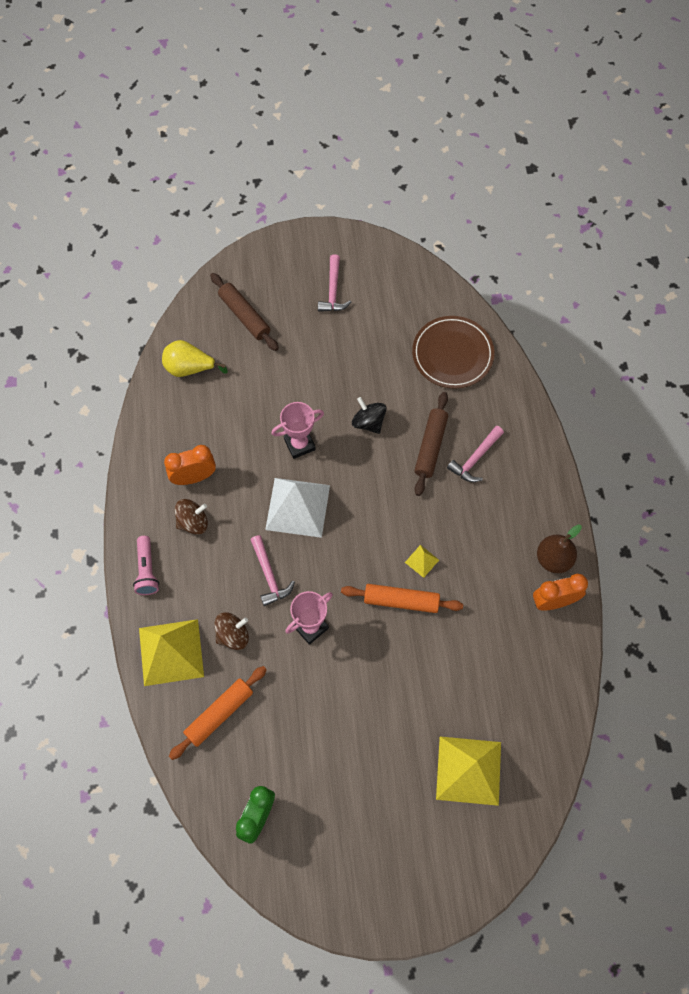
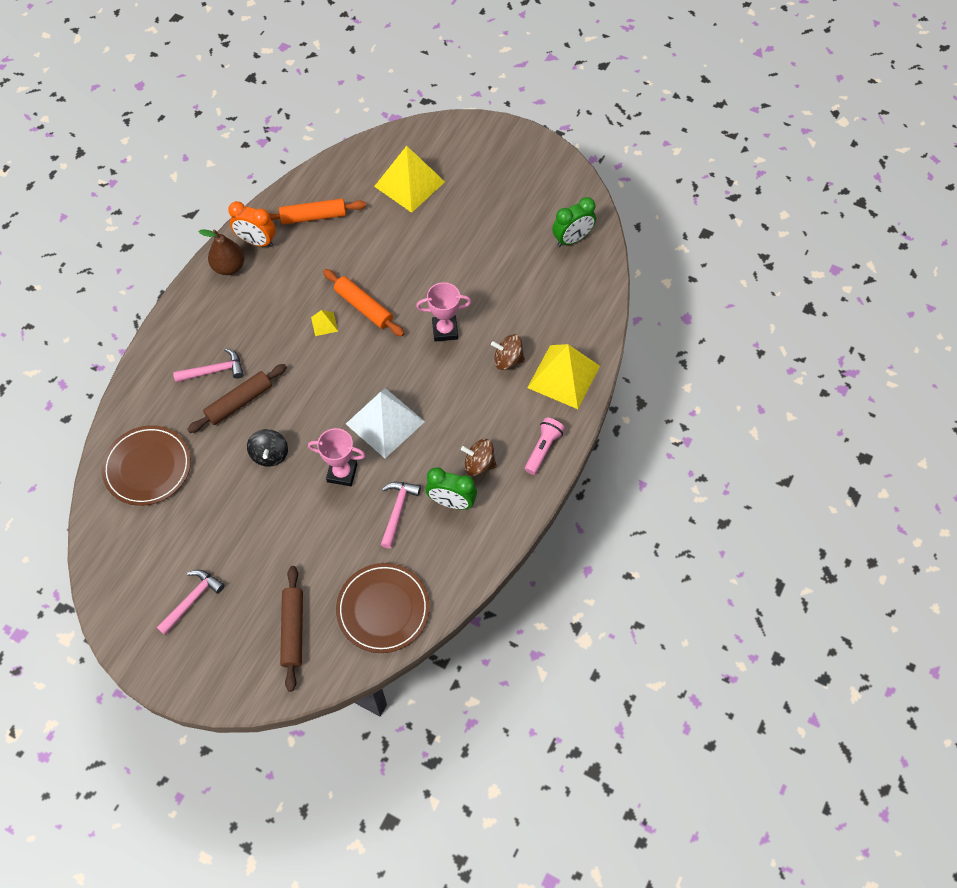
camera: 145 degrees left, 5 degrees down
(189, 368) = (383, 609): yellow pear -> brown plate
(194, 477) = (451, 502): orange clock -> green clock
(219, 714) = (555, 314): orange rolling pin -> orange rolling pin (313, 217)
(269, 575) = (448, 385): pink hammer -> pink hammer (397, 511)

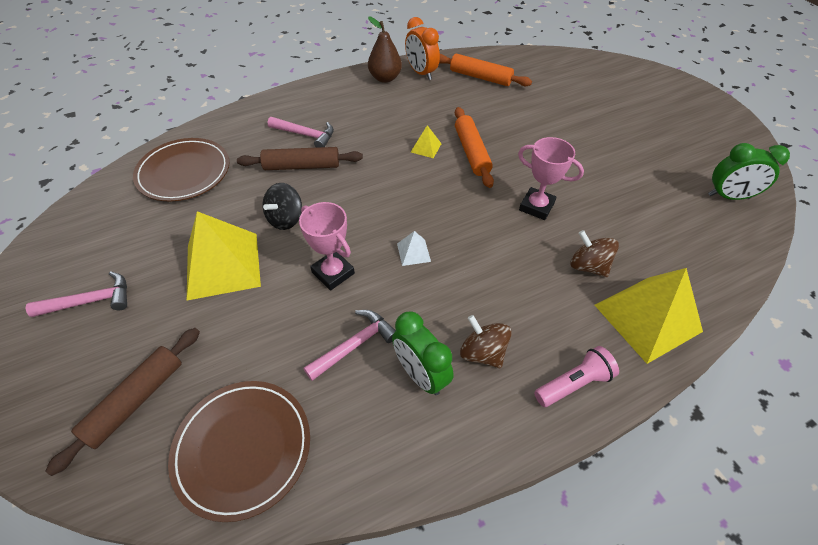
camera: 35 degrees right, 10 degrees down
(385, 422) = (413, 252): white pyramid -> white pyramid, size x0.43
(409, 184) = (581, 90): yellow pyramid -> yellow pyramid (223, 265)

